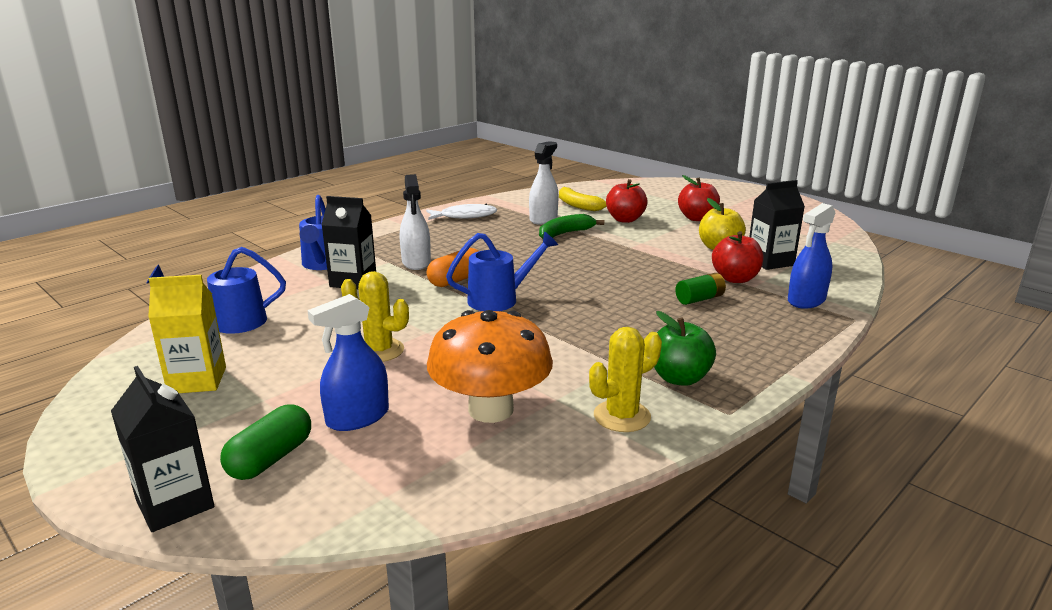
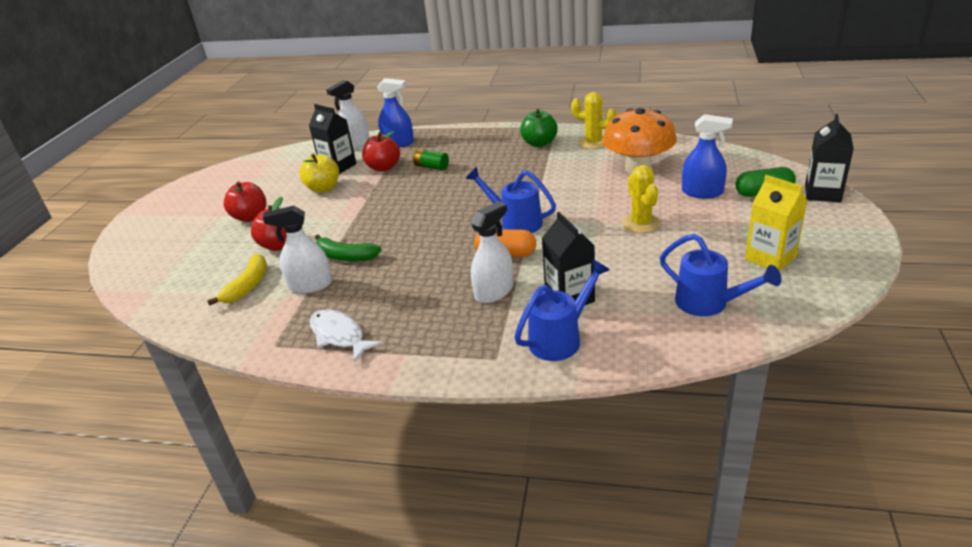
camera: 120 degrees left, 10 degrees up
(832, 280) = (355, 144): none -> white spray bottle

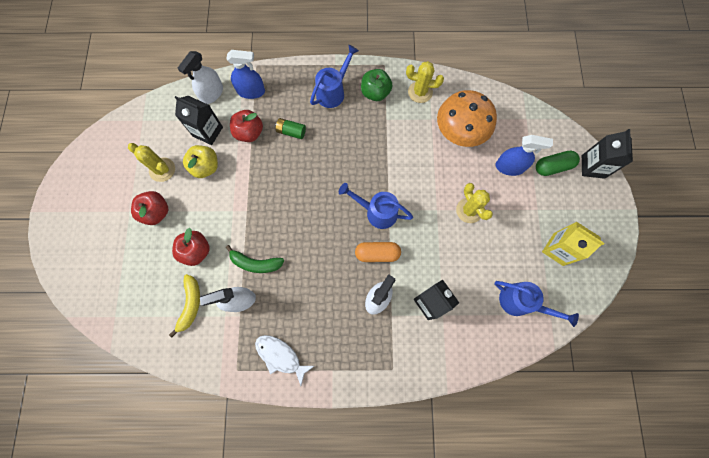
camera: 15 degrees left, 40 degrees up
(274, 189) = (162, 169): none -> yellow cactus
(560, 338) = (431, 346): blue watering can -> blue watering can (333, 92)

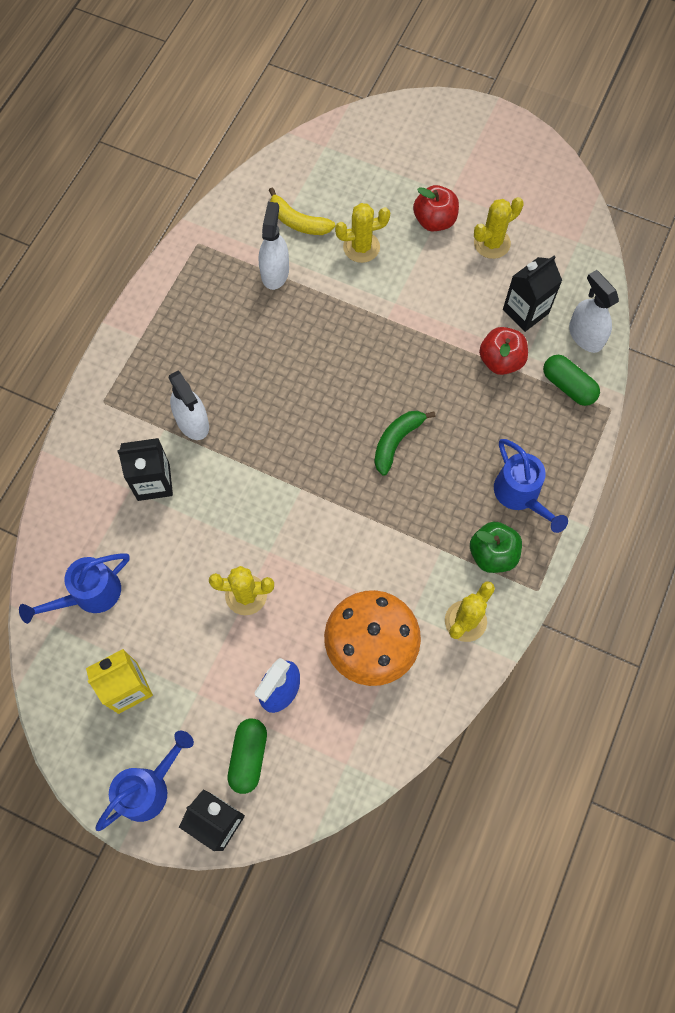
camera: 115 degrees right, 5 degrees down
(196, 251) = (361, 247): red apple -> yellow cactus
(206, 167) = (472, 292): yellow apple -> none
(251, 91) = (568, 386): blue spray bottle -> green capsule
(255, 263) = (312, 304): green banana -> green banana (396, 442)
(280, 356) = (187, 291): white fish -> none
(291, 132) = (478, 413): green battery -> none
(377, 212) = (306, 472): blue watering can -> blue watering can (149, 788)
(377, 253) = (249, 447): orange capsule -> none

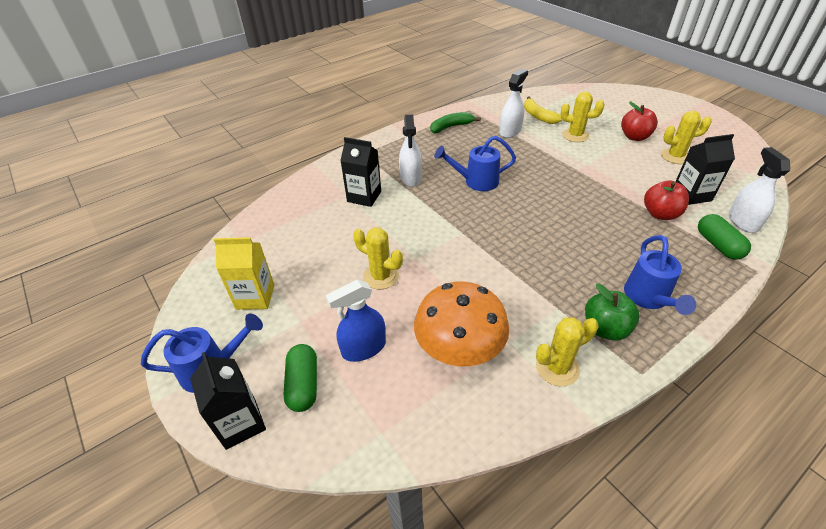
camera: 30 degrees right, 25 degrees down
(89, 594) = (277, 236): blue watering can -> blue watering can (476, 181)
(248, 757) = (303, 385): green capsule -> green capsule turned 45 degrees counterclockwise
(396, 442) = (552, 231): green banana -> green banana (451, 127)

